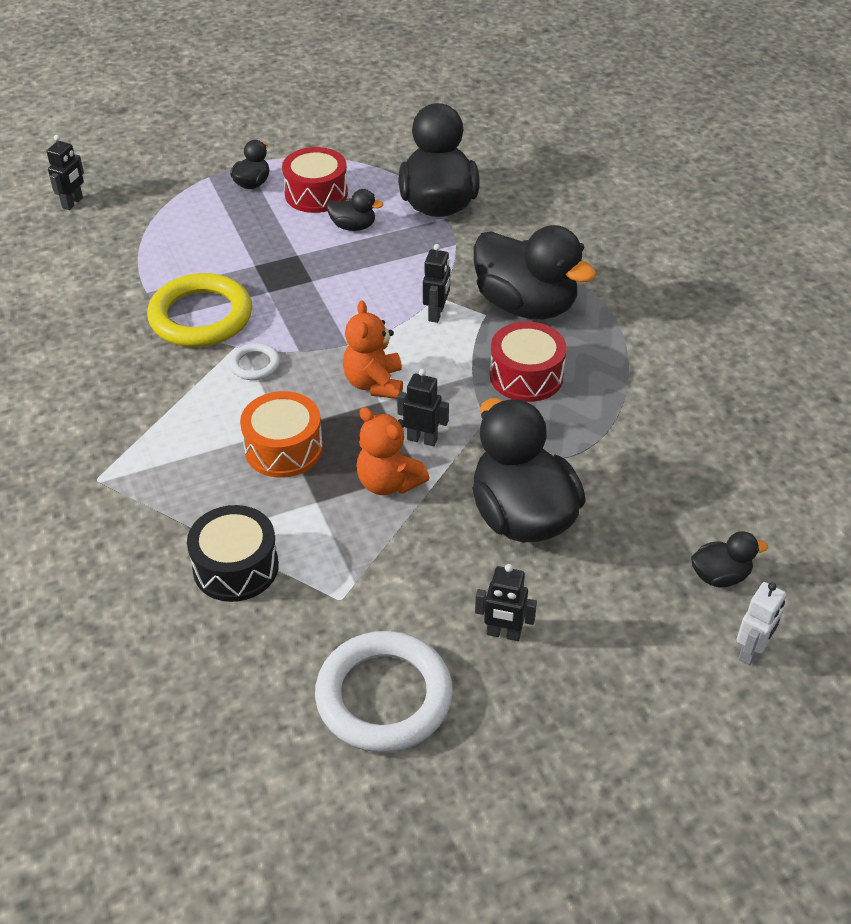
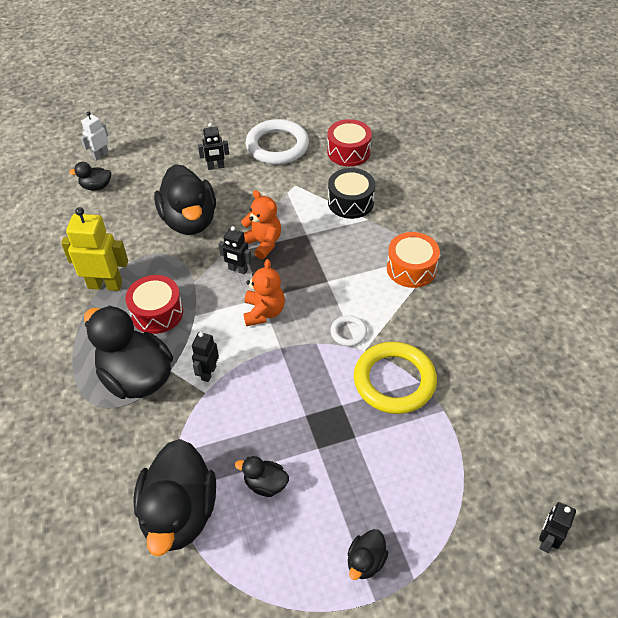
camera: 175 degrees left, 5 degrees up
(283, 448) = (326, 268): orange drum -> orange drum (411, 268)
(316, 194) = (299, 538): red drum -> red drum (348, 152)
(503, 634) = (216, 167): black robot -> black robot turned 150 degrees clockwise
(617, 408) = (105, 285): none -> yellow robot

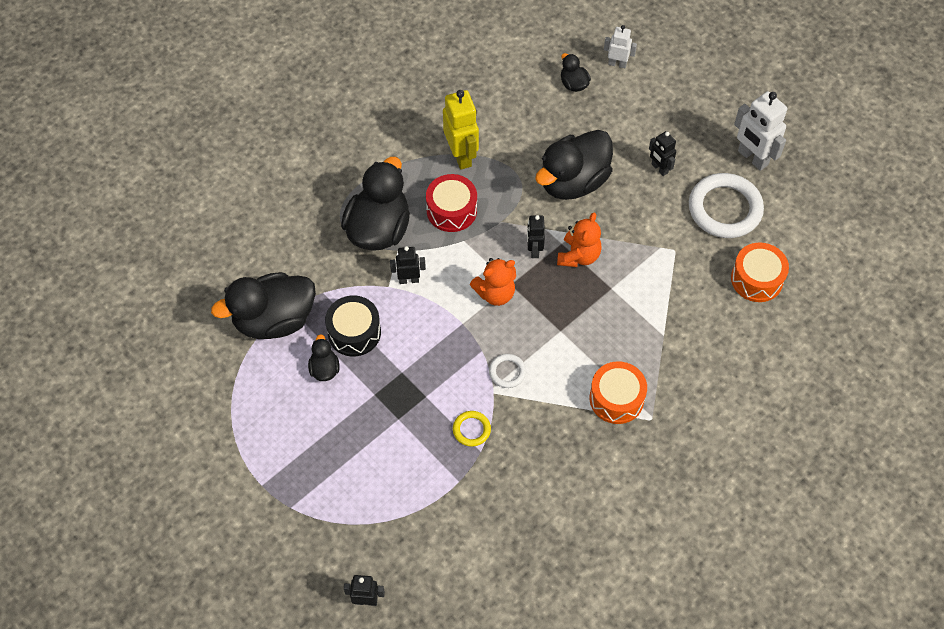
camera: 65 degrees right, 10 degrees up
(244, 116) = (752, 158): none -> white robot
(348, 152) = (757, 279): red drum -> orange drum
(350, 202) = (679, 310): black drum -> black drum (354, 332)
(365, 561) = (290, 467): black duck -> none
(394, 381) = (471, 430): yellow ring -> yellow ring, size x0.47

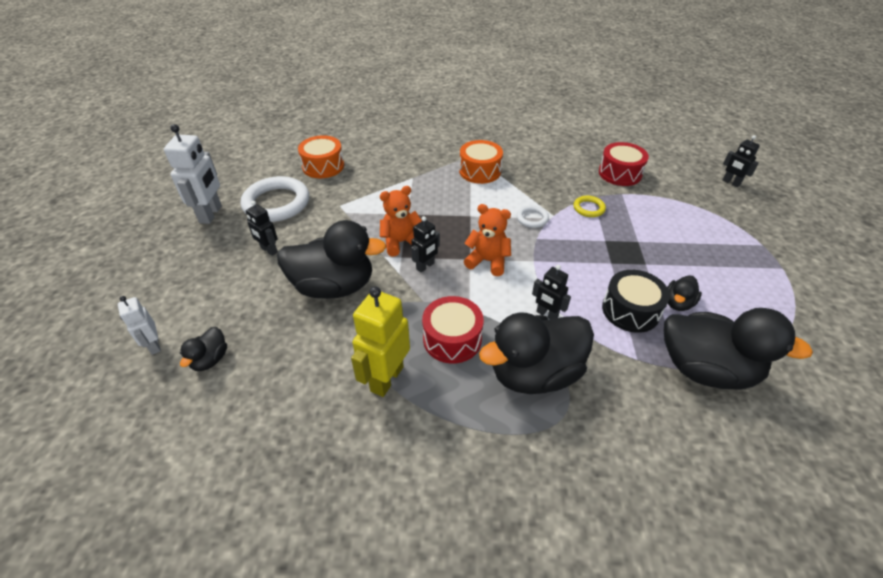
camera: 135 degrees left, 15 degrees down
(485, 517) = (620, 173): none -> red drum
(659, 168) = (269, 250): black robot -> black robot turned 120 degrees clockwise

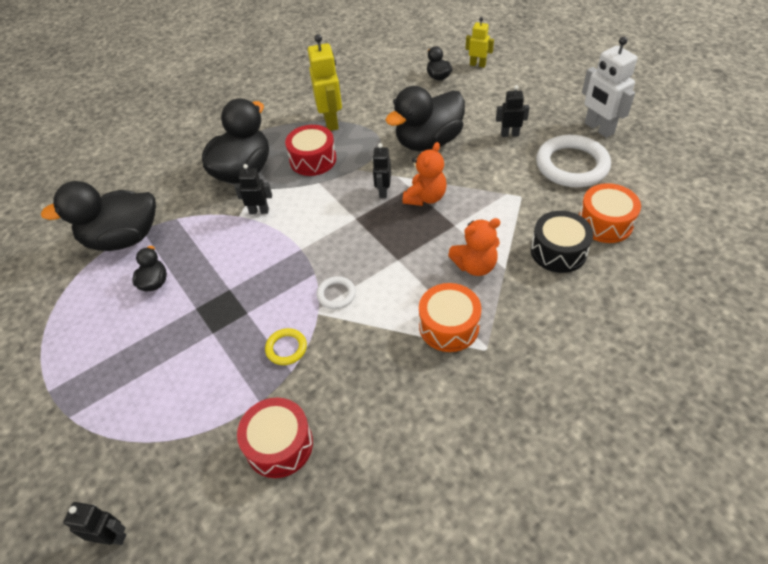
camera: 145 degrees right, 5 degrees up
(154, 345) = (477, 65): white robot -> yellow robot
(487, 261) = (339, 225): orange teddy bear -> orange teddy bear (475, 266)
(630, 310) = (194, 252): black drum -> black drum (558, 251)

